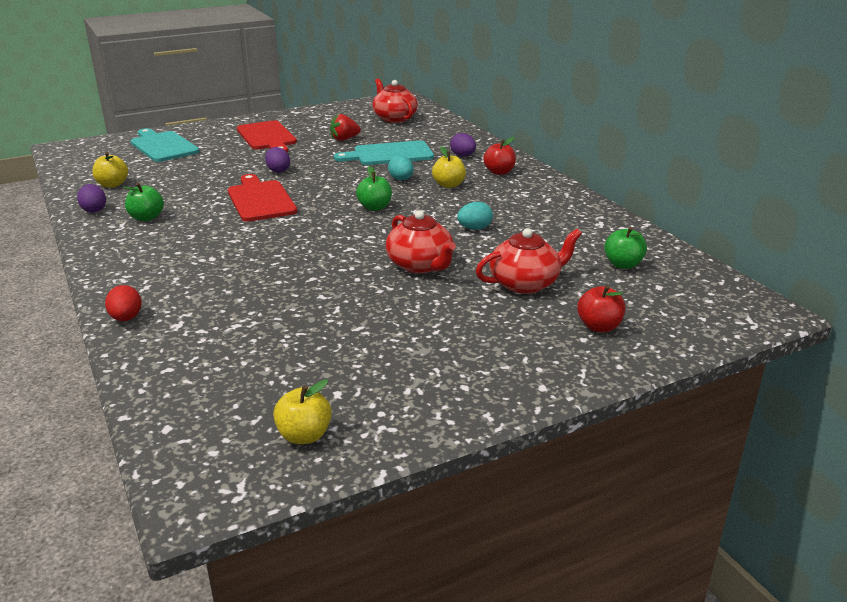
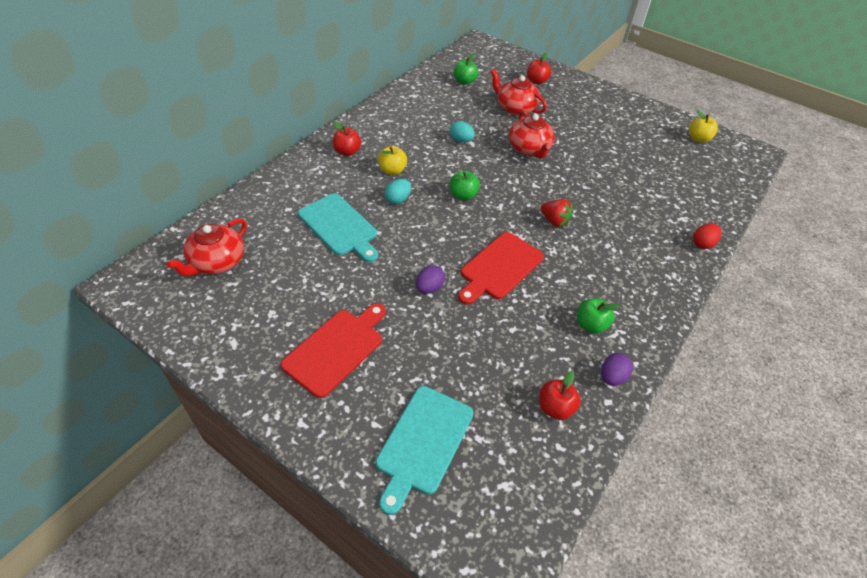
camera: 120 degrees left, 20 degrees up
(112, 184) = (555, 407): yellow apple -> red apple
(344, 139) = (311, 276): red strawberry -> red strawberry (554, 221)
(420, 265) = (529, 149): red teapot -> red teapot turned 135 degrees clockwise
(463, 156) = (318, 180): purple egg -> none

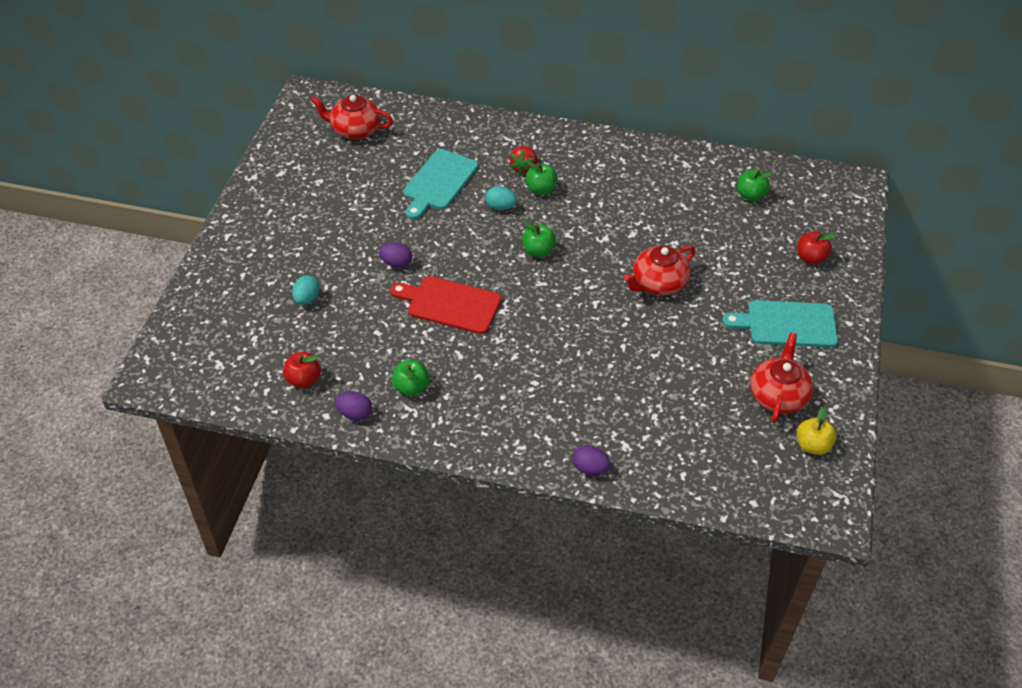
camera: 70 degrees right, 0 degrees up
(336, 349) = (301, 229): red cutting board -> none
(347, 152) = (547, 150): red apple -> none
(392, 171) = (541, 189): yellow apple -> green apple
(423, 443) = (237, 306): turquoise cutting board -> turquoise cutting board (786, 324)
(461, 140) = (630, 224): turquoise egg -> turquoise egg (307, 299)
(515, 108) = (731, 253): red teapot -> red teapot (778, 396)
(554, 221) = (545, 331): red strawberry -> red strawberry (524, 168)
(702, 244) = (590, 468): red egg -> purple egg

